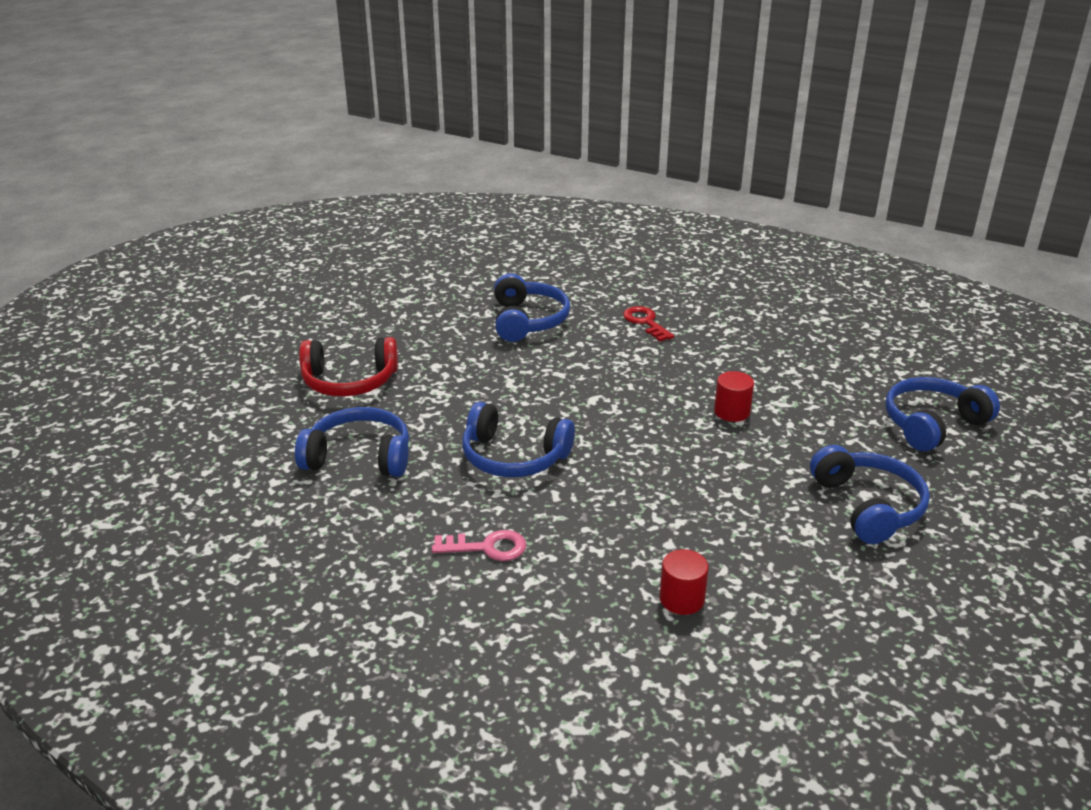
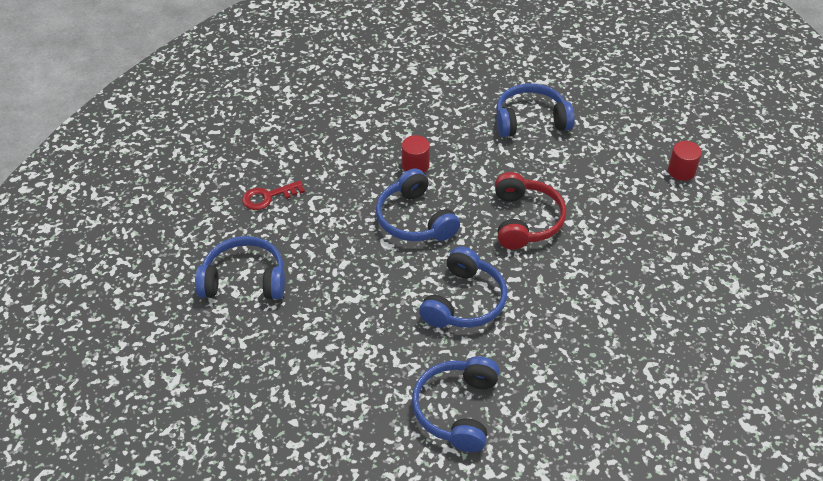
camera: 85 degrees left, 15 degrees up
(349, 381) = (330, 424): red headphones -> red headphones (525, 220)
(487, 547) = (575, 323): pink key -> none
(682, 599) = (623, 223): red cylinder -> red cylinder (681, 171)
(932, 424) = (442, 69): blue headphones -> blue headphones (415, 219)

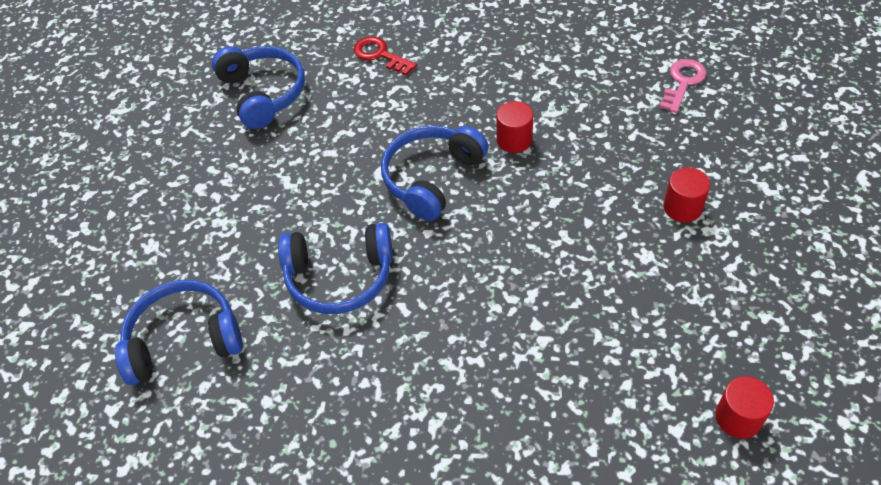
camera: 65 degrees right, 5 degrees up
(434, 70) = (683, 82): none -> pink key
(525, 220) = (505, 278): red headphones -> none
(530, 120) = (682, 207): blue headphones -> red cylinder

